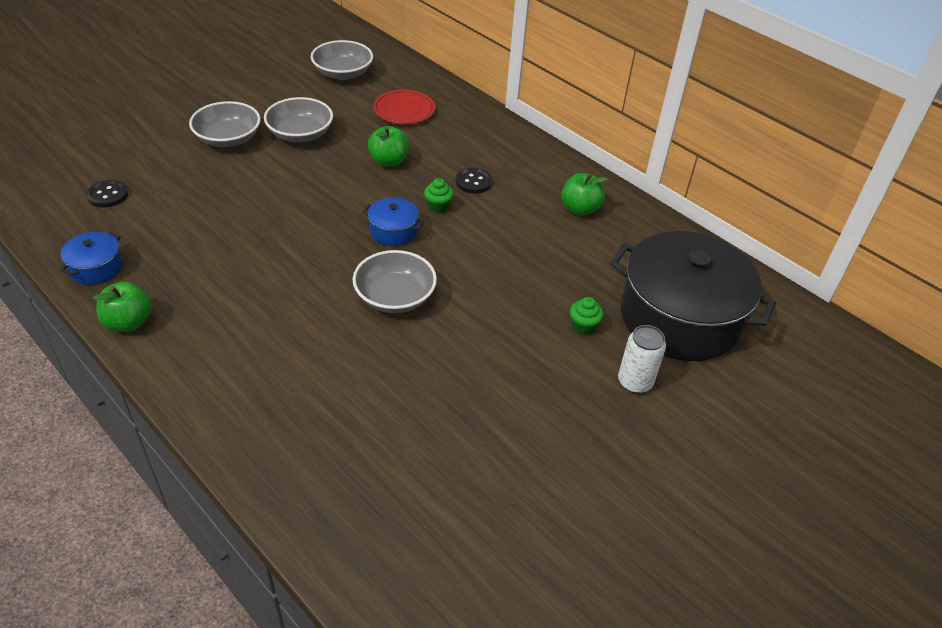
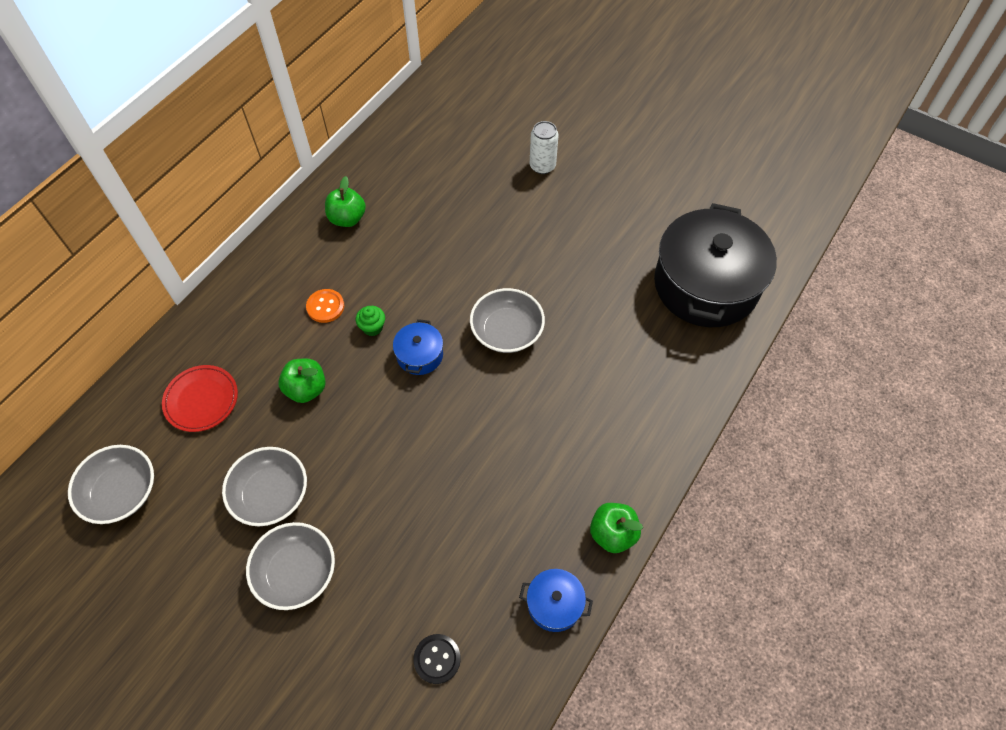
camera: 100 degrees left, 15 degrees up
(473, 182) = (325, 306): black button -> orange button
(583, 326) = (496, 200): green cupcake -> none
(679, 317) = (467, 145): black pot -> black pot (706, 285)

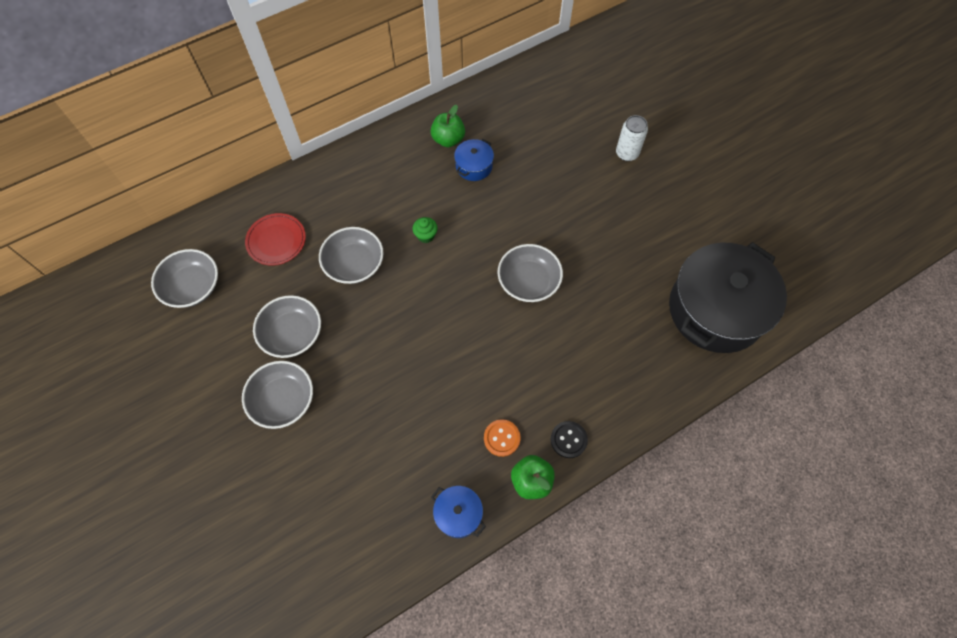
camera: 25 degrees right, 5 degrees up
(306, 389) = (354, 264): green apple -> grey bowl
(325, 306) = (398, 204): orange button -> orange button (502, 438)
(420, 355) = (451, 272): blue pot -> blue pot (474, 166)
(437, 659) = (351, 513): black button -> black button (568, 440)

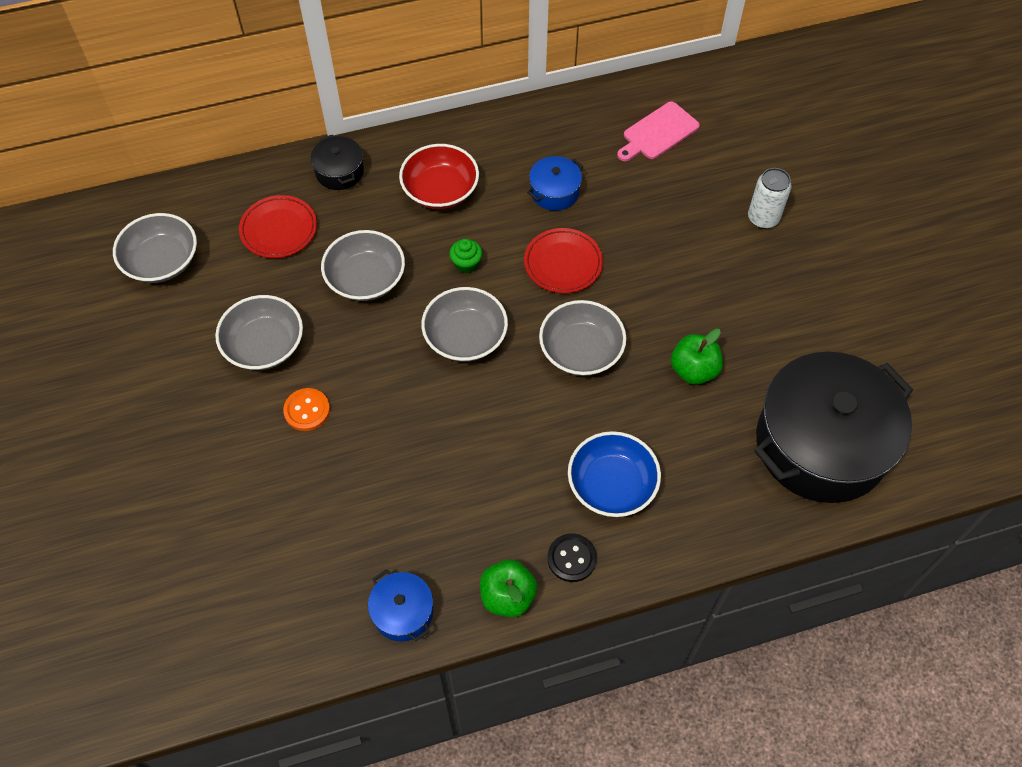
camera: 15 degrees right, 5 degrees down
(283, 400) = (229, 421): grey bowl -> grey bowl (465, 337)
(310, 186) = (339, 172): none -> black pot
(390, 183) = (440, 190): none -> red bowl
(448, 139) = (532, 151): green apple -> green apple (693, 370)
(496, 219) = (563, 263): none -> red plate
(502, 438) = (486, 534): orange button -> orange button (307, 410)
(535, 106) = (658, 133): none -> pink cutting board
(580, 377) = (612, 485): none -> blue bowl

